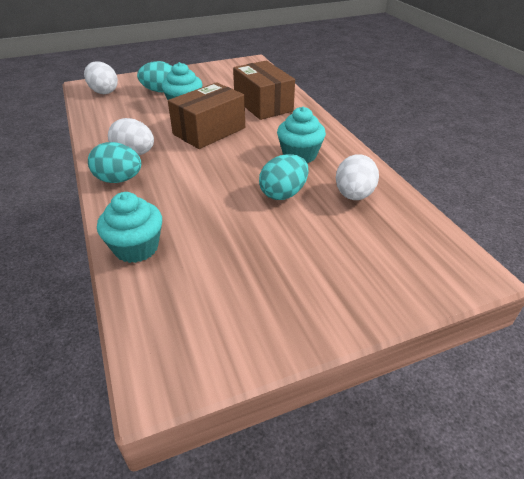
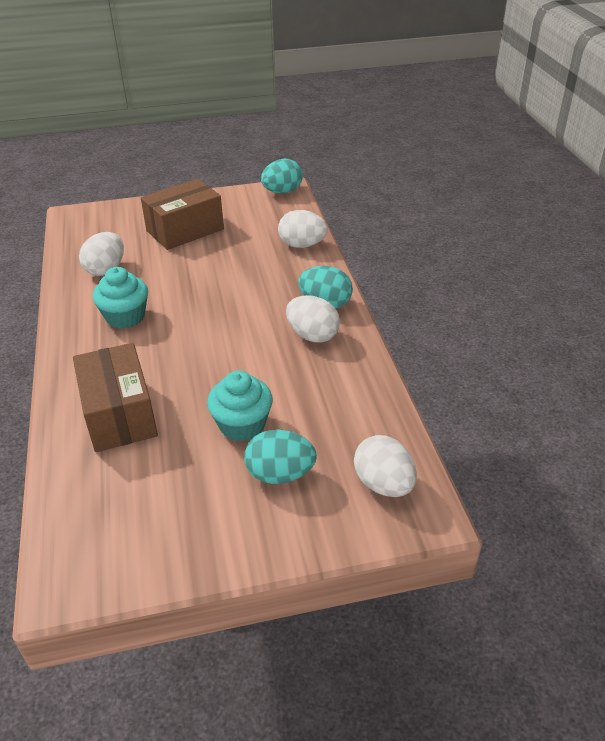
camera: 170 degrees left, 0 degrees up
(136, 248) = (302, 245): turquoise cupcake -> white egg
(209, 131) = (217, 365): brown box -> brown box (185, 230)
(283, 194) = (168, 276): turquoise egg -> turquoise egg (282, 192)

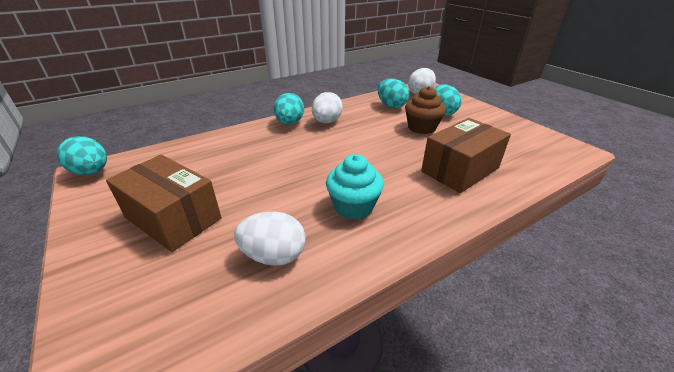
camera: 110 degrees left, 5 degrees down
(242, 425) = (421, 127): turquoise cupcake -> brown cupcake
(302, 245) = (208, 143): white egg -> none
(339, 419) = (391, 106): none -> turquoise egg

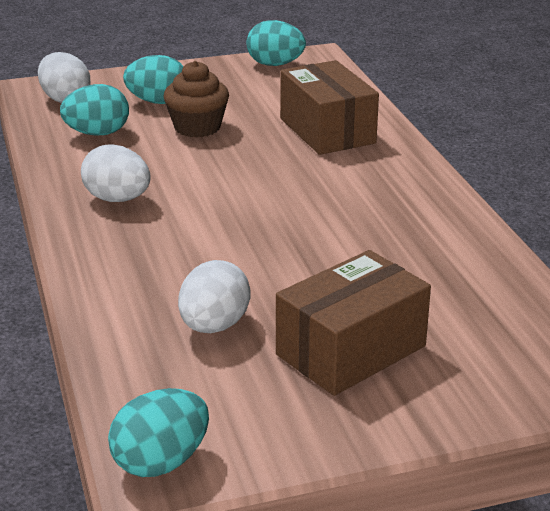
camera: 75 degrees left, 5 degrees down
(274, 255) = (450, 273): white egg -> white egg (214, 326)
(290, 123) = (95, 235): turquoise egg -> turquoise egg (275, 64)
(353, 206) = (376, 212): turquoise cupcake -> none

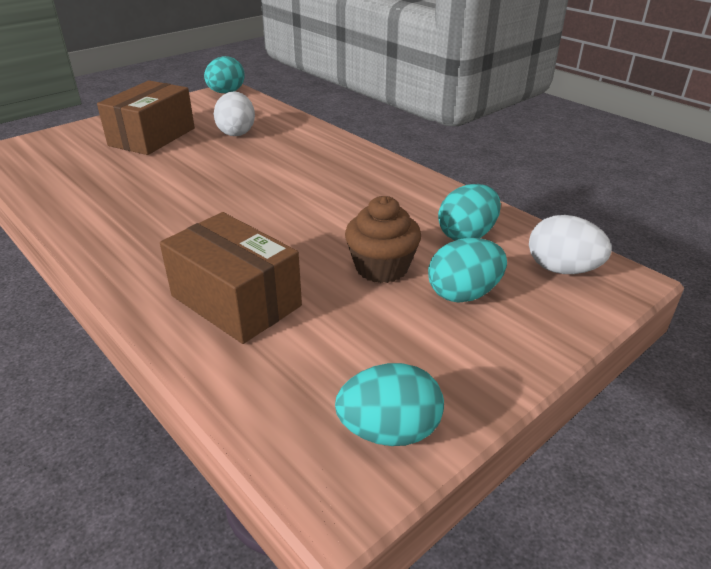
camera: 155 degrees right, 5 degrees up
(117, 199) = (371, 183): white egg -> none

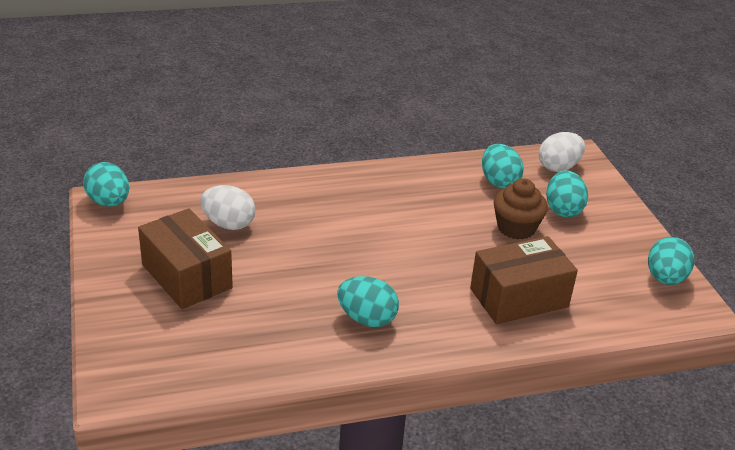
camera: 65 degrees left, 0 degrees up
(138, 220) = (367, 319): none -> turquoise egg

